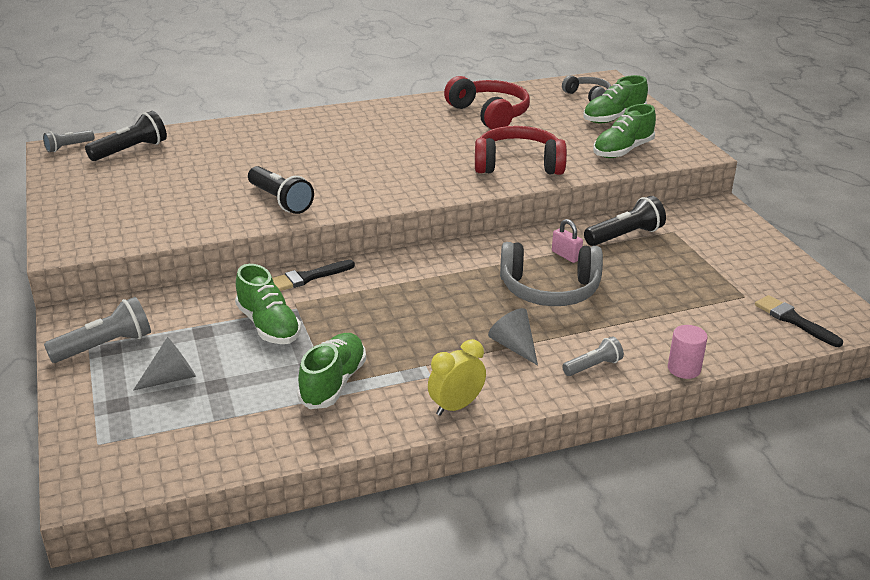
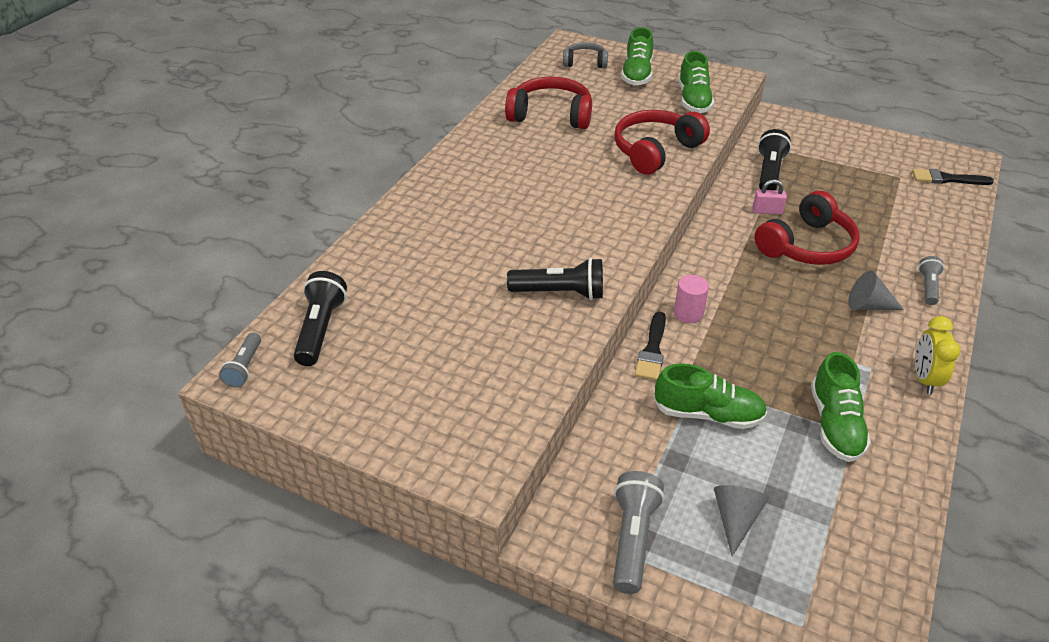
camera: 45 degrees left, 10 degrees up
(333, 383) = (835, 424): green shoe -> green shoe turned 150 degrees counterclockwise
(549, 290) = (807, 246): grey headphones -> red headphones
(684, 369) = (965, 253): pink cylinder -> pink cylinder (688, 313)

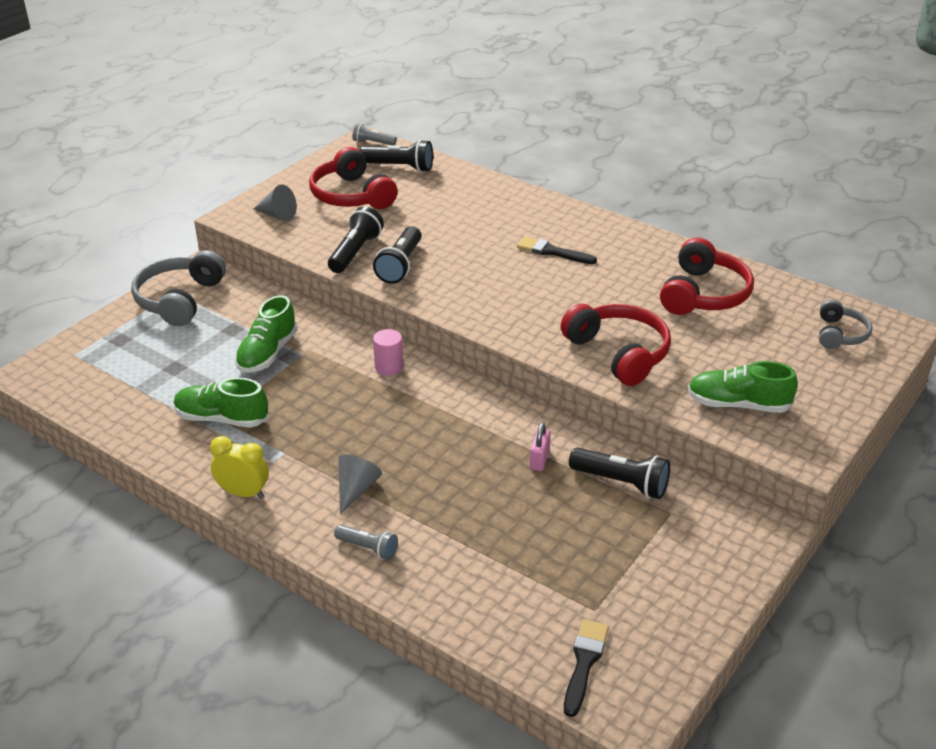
camera: 100 degrees right, 5 degrees down
(542, 333) = (355, 252): none -> black flashlight
(632, 539) = (179, 299): grey flashlight -> grey headphones
(636, 74) = (809, 370): green shoe -> none
(652, 350) = (351, 338): black brush -> black brush (552, 252)
(735, 519) = (167, 345): grey cone -> grey cone (277, 215)
(807, 246) = (467, 473): red headphones -> red headphones (351, 195)

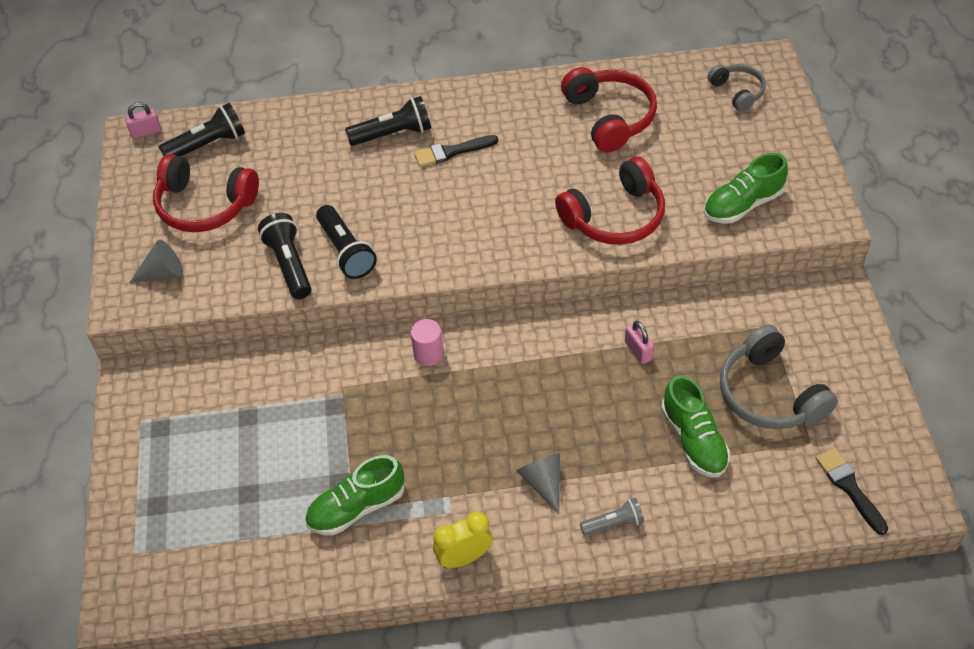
camera: 40 degrees left, 15 degrees up
(179, 299) = (155, 423): grey headphones -> grey headphones (769, 394)
(267, 353) = (311, 417): green shoe -> green shoe (693, 440)
(373, 143) = (146, 132): grey flashlight -> pink padlock
(619, 353) = (615, 217): red headphones -> red headphones turned 135 degrees clockwise
(621, 483) = (713, 326): black flashlight -> black flashlight (393, 134)

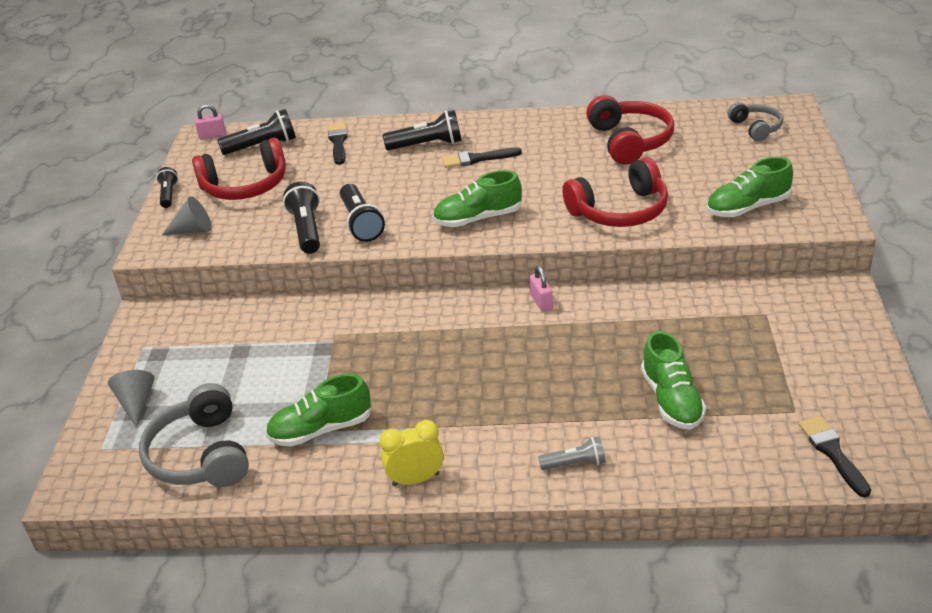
camera: 10 degrees right, 15 degrees down
(120, 224) = (168, 195): none -> black flashlight
(204, 205) = (245, 186): red headphones -> red headphones turned 45 degrees counterclockwise
(293, 135) = (338, 142): none -> black brush
(428, 354) = (422, 315): pink cylinder -> none
(469, 237) = (478, 218): none -> green shoe
(543, 483) = (510, 424): grey cone -> grey cone (136, 403)
(638, 351) = (628, 325): pink padlock -> pink padlock (541, 302)
(769, 394) = (757, 368): grey headphones -> grey headphones (200, 455)

